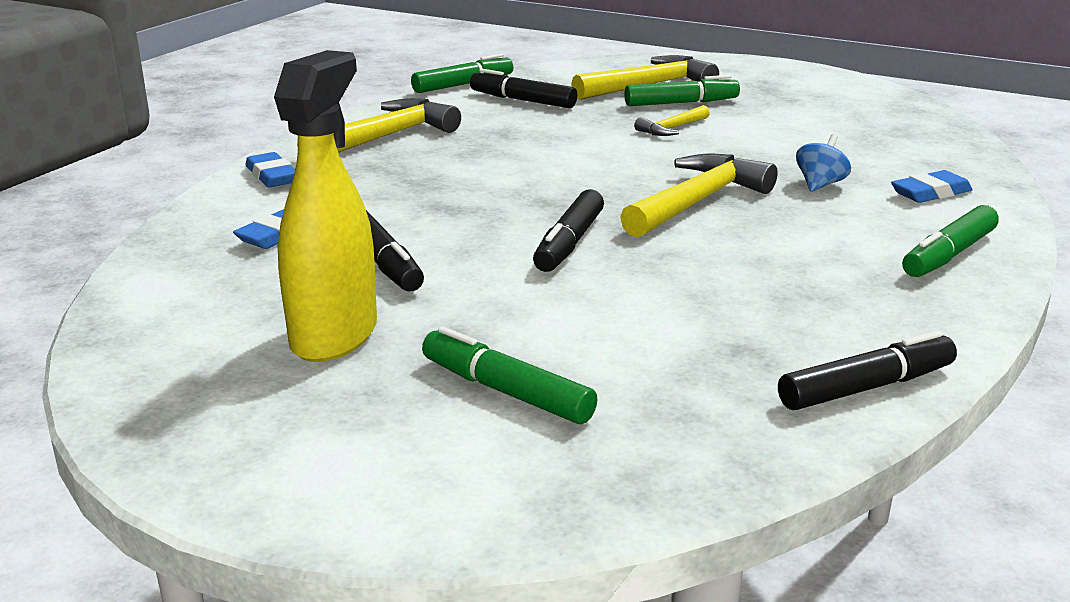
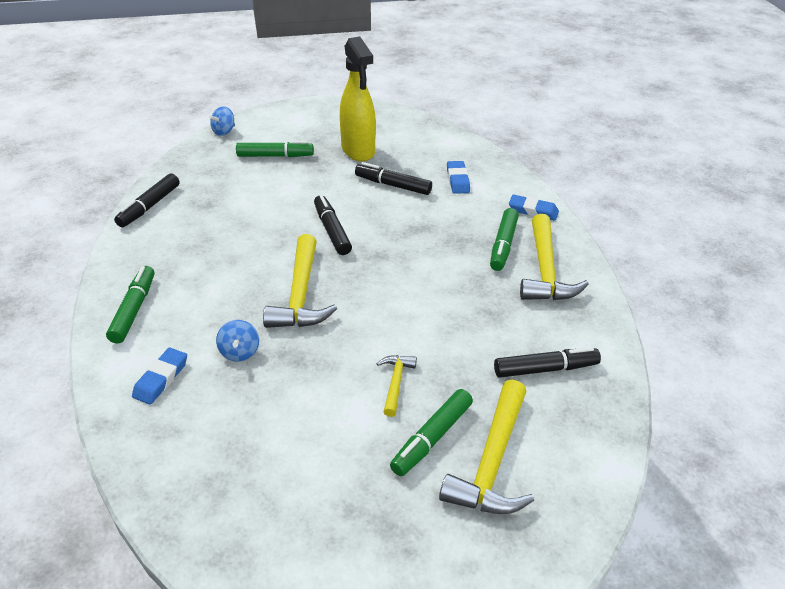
camera: 140 degrees right, 15 degrees up
(463, 85) = (621, 371): green marker -> green marker (503, 245)
(552, 513) = (224, 131): none -> blue spinning top

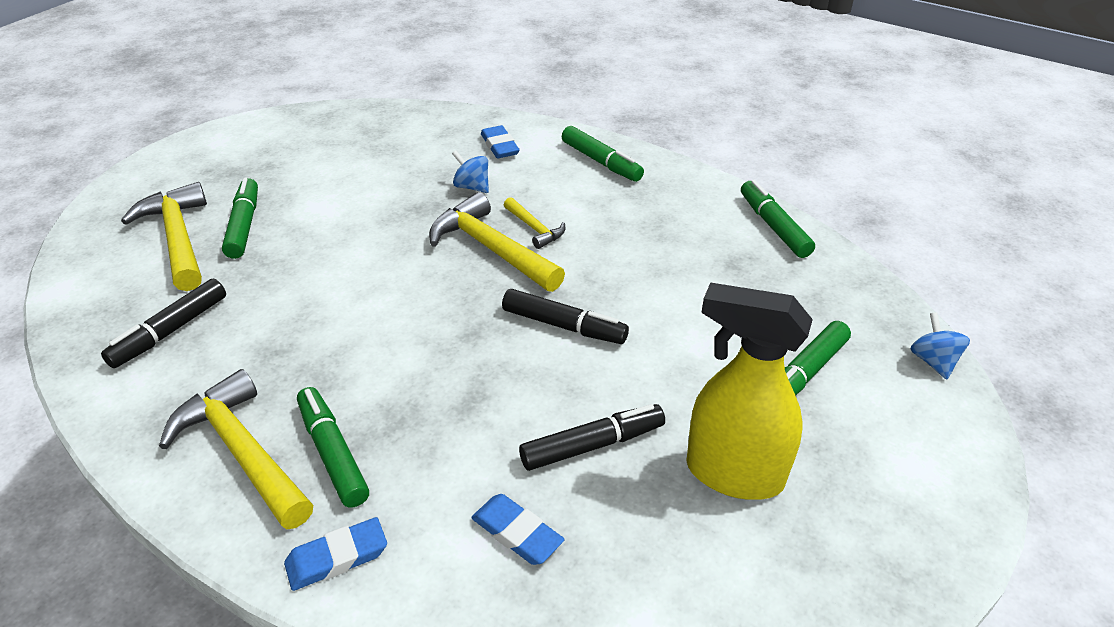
camera: 135 degrees right, 0 degrees up
(149, 206) = (773, 226): black marker -> green marker
(395, 382) = (314, 240): yellow hammer -> yellow hammer (535, 228)

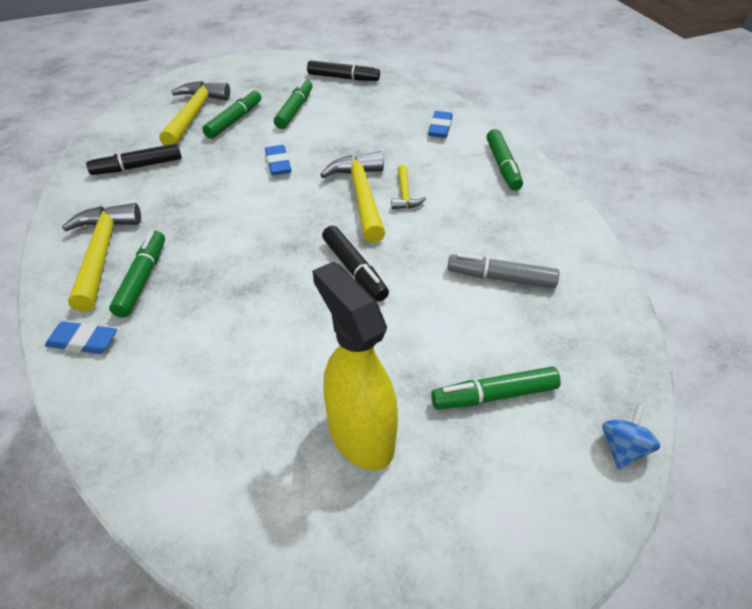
camera: 35 degrees right, 5 degrees up
(472, 187) = (392, 149): blue spinning top -> none
(517, 533) = (185, 387): blue eraser -> blue eraser (278, 163)
(592, 445) = (288, 359): black marker -> black marker (343, 78)
(706, 269) = (501, 278): none -> grey marker
(773, 226) = (594, 271): green marker -> green marker (295, 110)

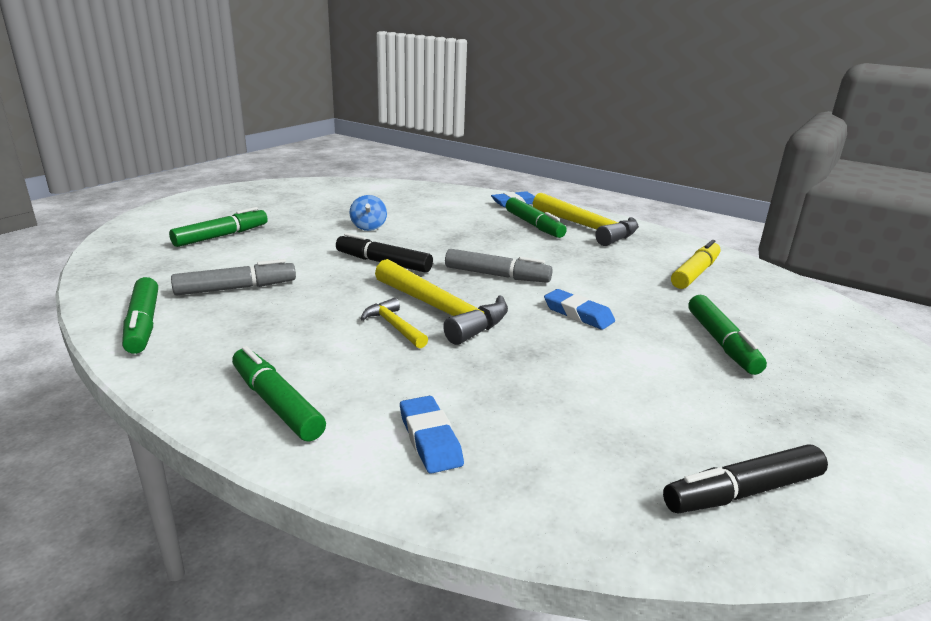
camera: 145 degrees right, 20 degrees down
(137, 167) = (695, 273): black marker -> yellow marker
(194, 114) = (778, 334): yellow hammer -> none
(281, 217) = (497, 275): none -> grey marker
(295, 110) = (686, 385): green marker -> green marker (143, 324)
(360, 435) = (305, 211): yellow spray bottle -> none
(623, 448) = (120, 236): blue spinning top -> blue spinning top (368, 227)

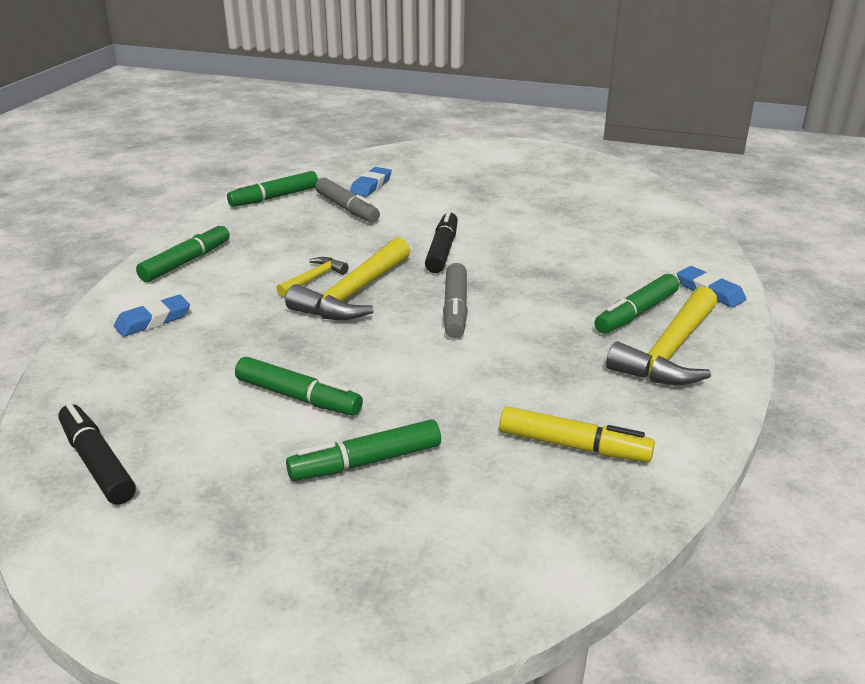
camera: 75 degrees right, 5 degrees up
(221, 236) = (445, 178): green marker -> green marker (298, 397)
(368, 227) = (527, 226): blue spinning top -> none
(578, 314) = (389, 364): blue eraser -> blue eraser (371, 186)

